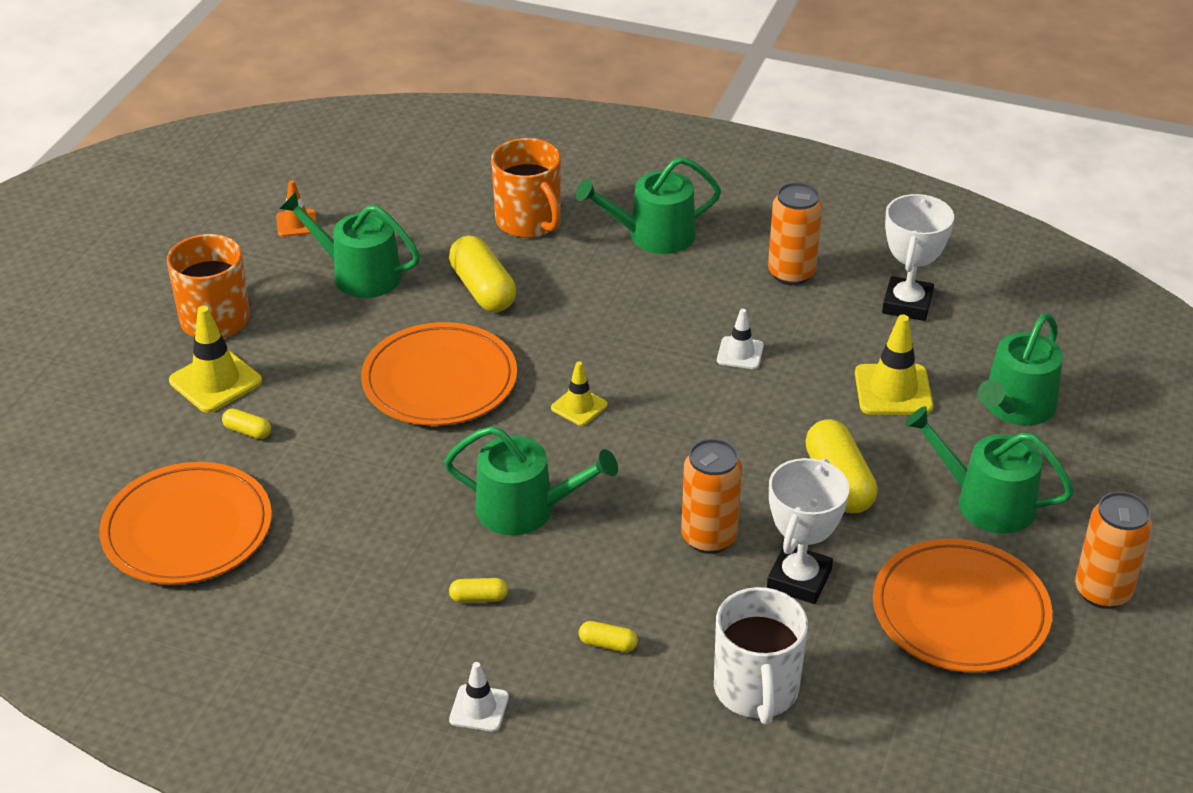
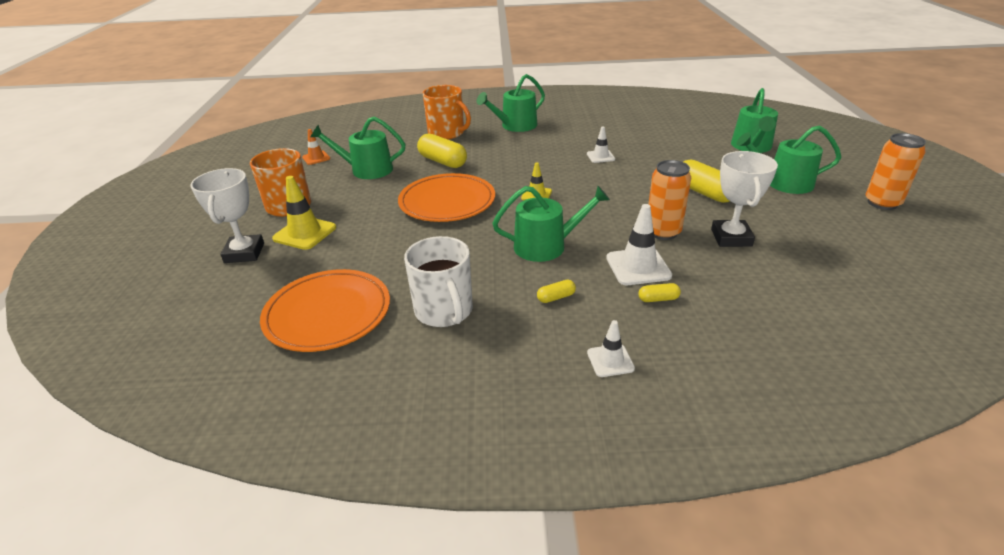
camera: 20 degrees left, 5 degrees down
(247, 431) = (341, 252): yellow capsule -> none
(623, 585) = (638, 267): none -> white traffic cone
(756, 690) = (768, 297): white mug -> white mug (444, 311)
(791, 273) = (595, 125): orange can -> none
(893, 390) = (689, 153): yellow traffic cone -> none
(907, 304) = (660, 124): white trophy -> white trophy (244, 253)
(960, 611) = (828, 229): orange plate -> none

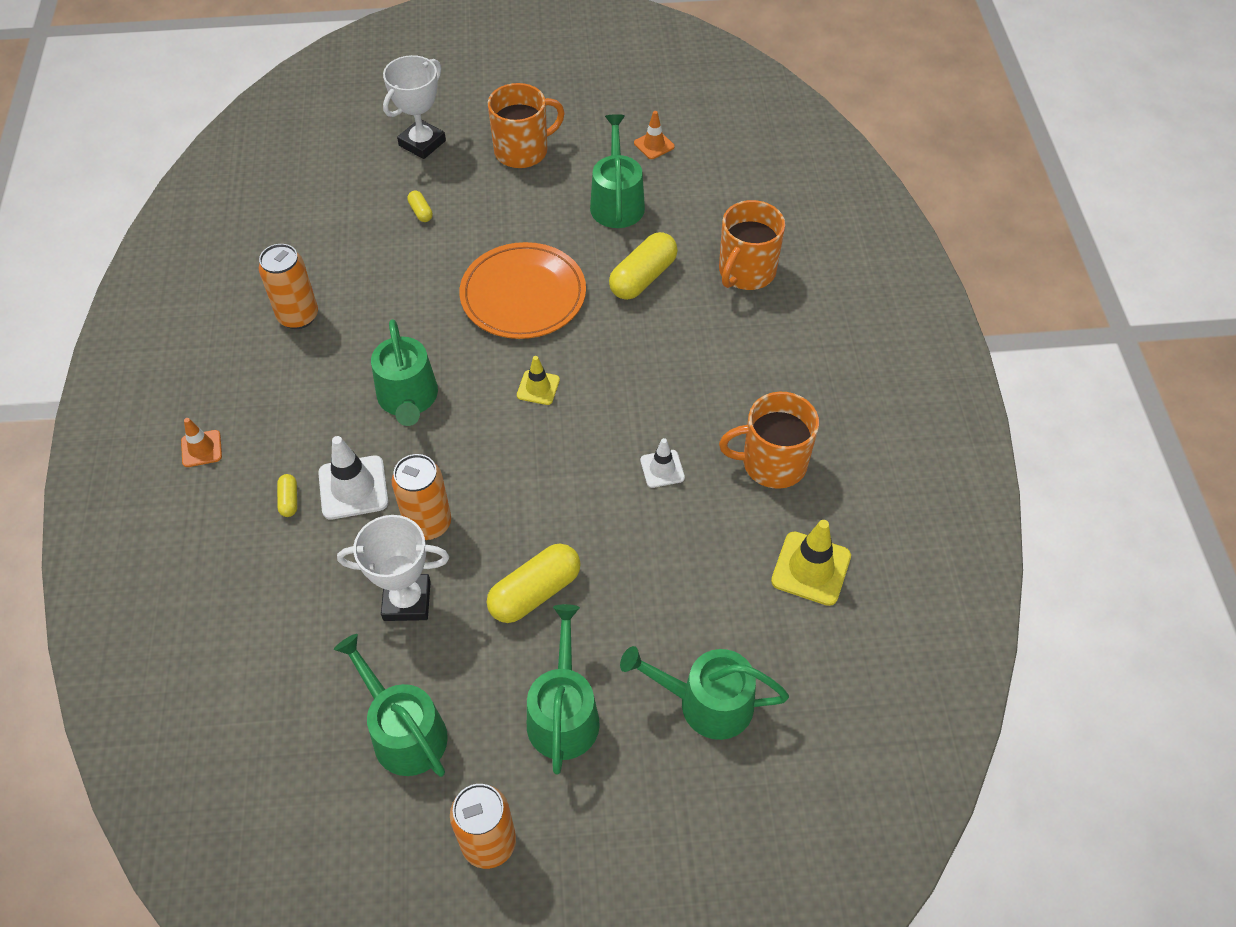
camera: 85 degrees right, 20 degrees up
(244, 253) = (422, 143): white trophy -> white trophy turned 45 degrees counterclockwise
(305, 233) = (458, 180): yellow traffic cone -> yellow traffic cone (811, 568)
(328, 314) = (308, 230): orange plate -> none
(444, 311) = (298, 316): white mug -> orange can
(515, 126) = (781, 356): green watering can -> green watering can (404, 731)
(556, 297) = (306, 407): yellow capsule -> yellow capsule (421, 212)
(592, 130) = (772, 463): none -> orange mug
(610, 360) = (201, 449): white traffic cone -> orange traffic cone

